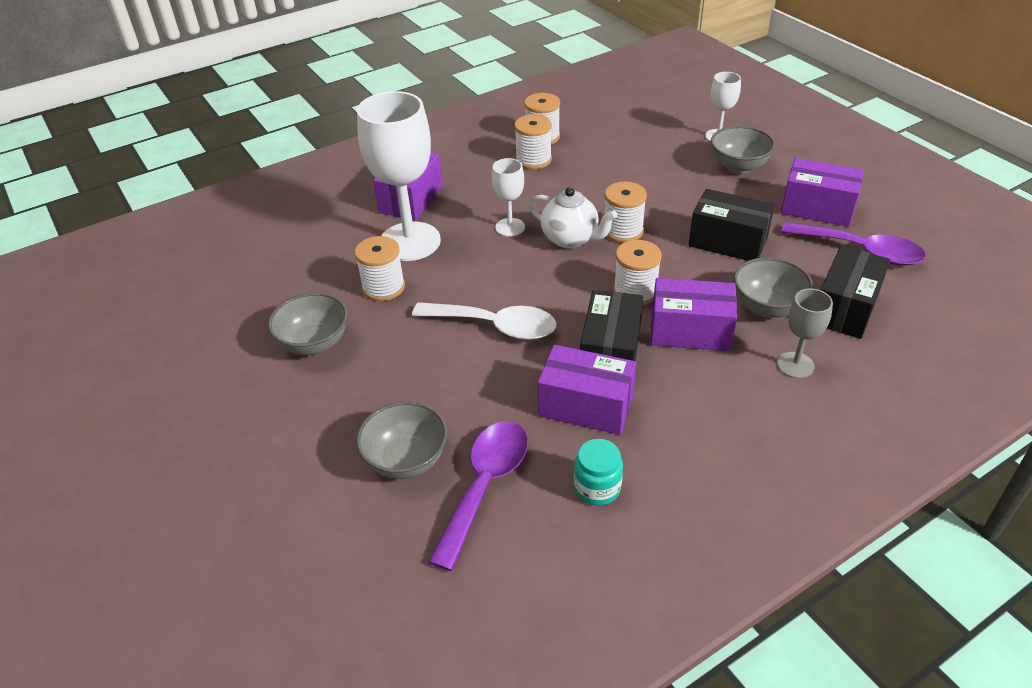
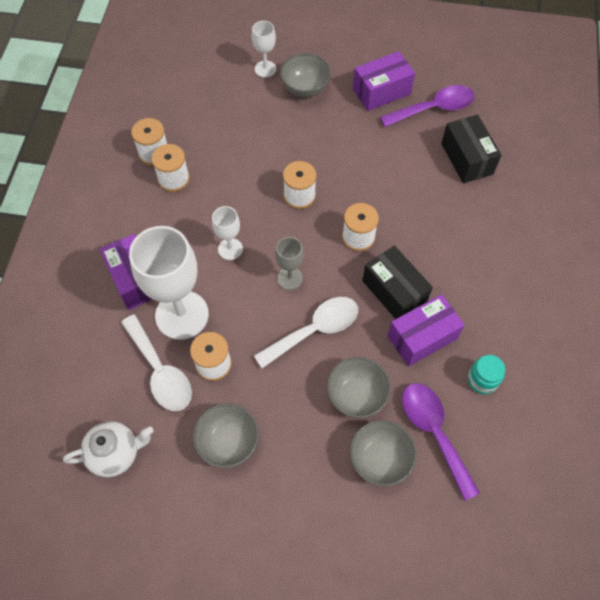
camera: 50 degrees left, 20 degrees up
(341, 263) = (160, 371): none -> white spoon
(570, 239) = (277, 227): white teapot -> white teapot (115, 453)
(690, 331) = (415, 240): purple box -> none
(728, 242) = (364, 157): black box -> none
(767, 307) = (432, 190): grey bowl -> grey bowl (356, 395)
(795, 365) = (483, 218): grey goblet -> grey goblet (290, 278)

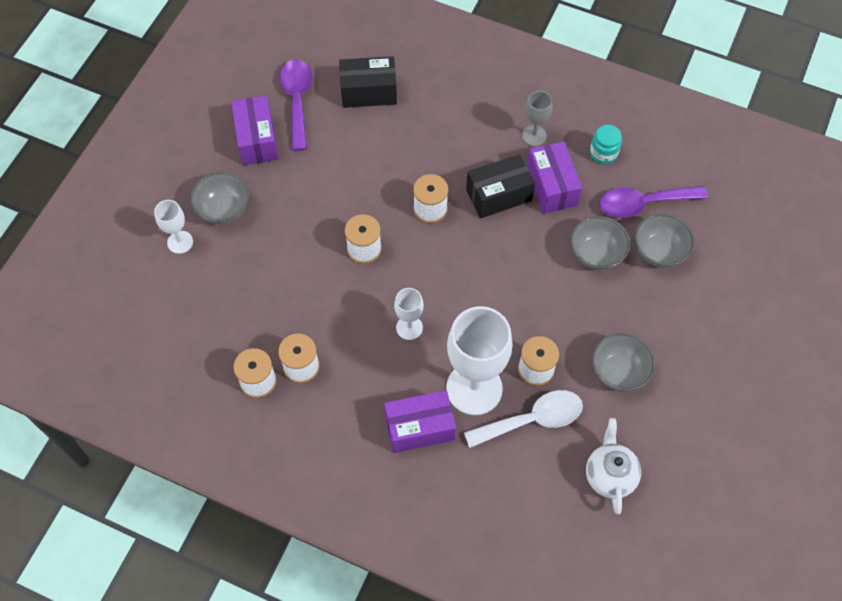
camera: 75 degrees left, 0 degrees up
(290, 278) = (459, 280): grey goblet -> grey goblet (534, 136)
(315, 330) = (522, 272): white spoon -> none

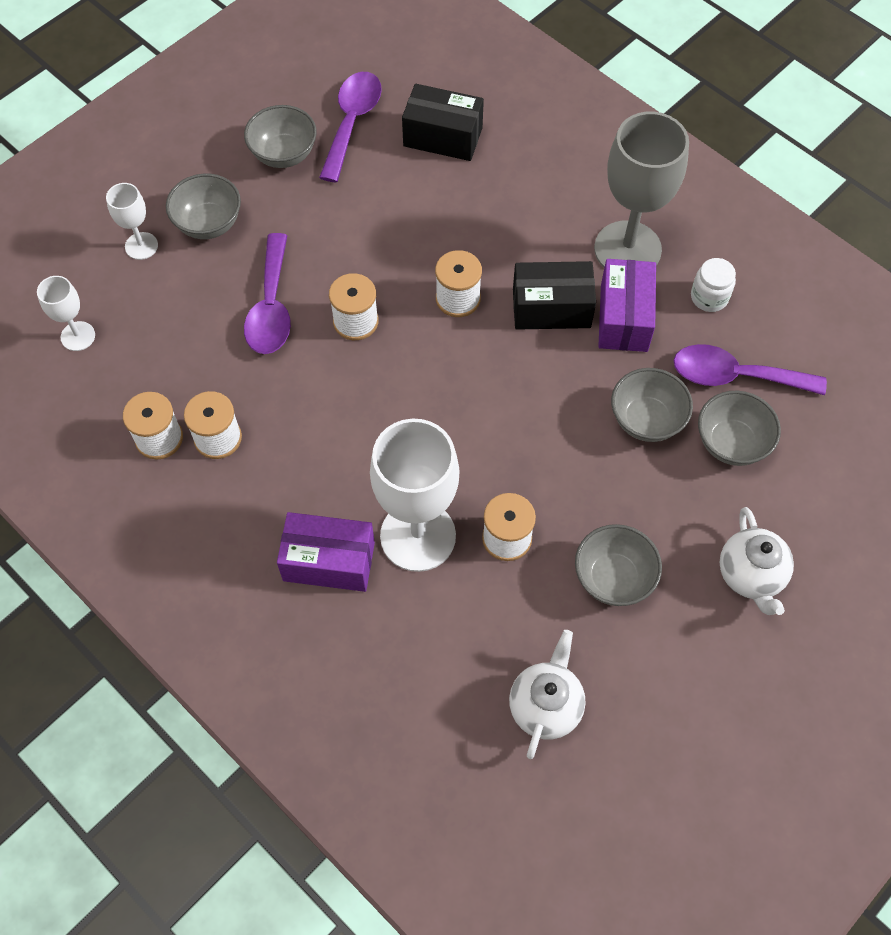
camera: 20 degrees right, 0 degrees up
(257, 140) = (284, 154): purple box -> grey bowl
(298, 258) = (271, 307): none -> purple spoon
(409, 327) = (369, 434): white goblet -> white goblet (78, 336)
(532, 419) = (475, 600): white spoon -> none
(534, 136) = (627, 249): grey goblet -> grey goblet, size x2.05
(603, 153) = (709, 297): turquoise jar -> white jar
(707, 339) = (750, 575): none -> white teapot

